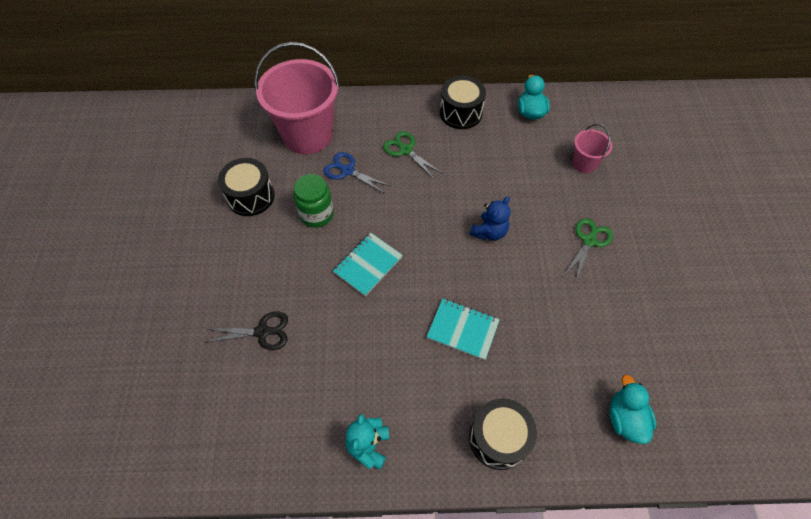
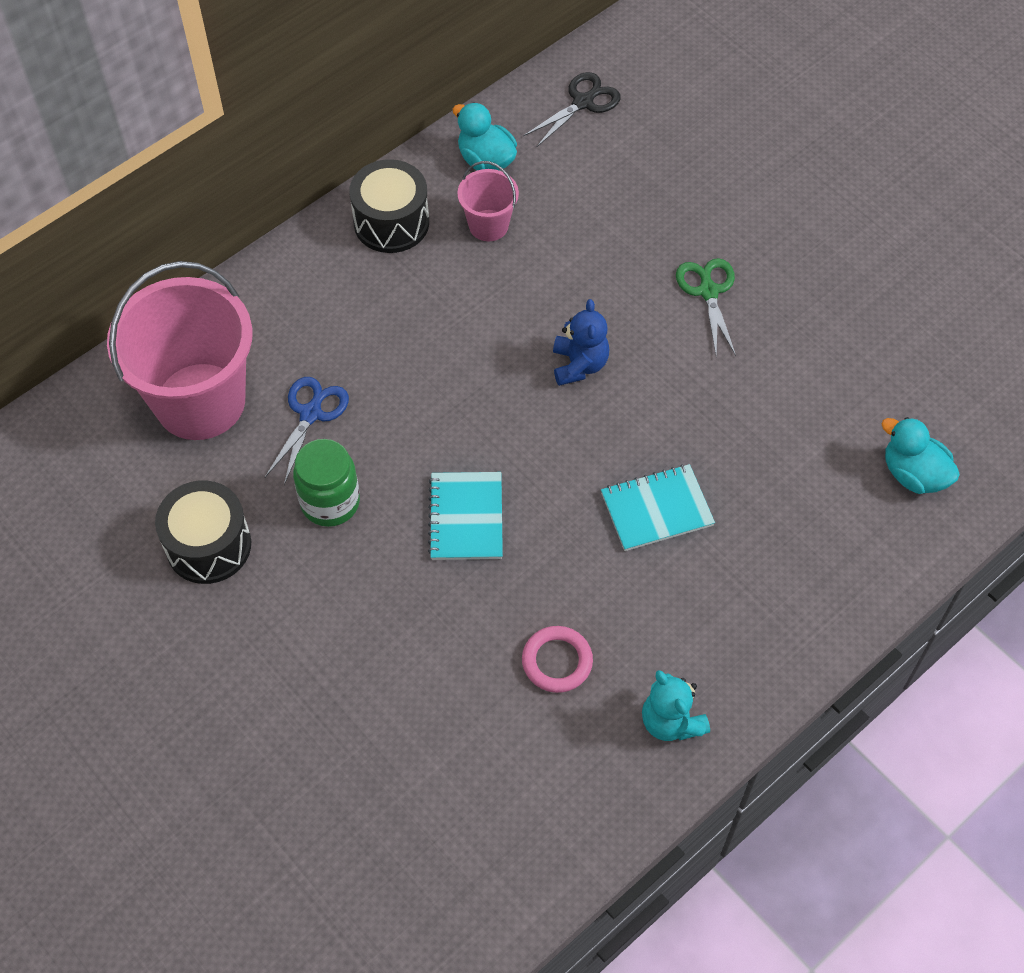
camera: 40 degrees left, 0 degrees up
(263, 332) = (414, 699): black scissors -> black scissors (583, 102)
(343, 367) = (557, 661): none -> pink ring
(347, 170) = (311, 413): blue scissors -> blue scissors turned 120 degrees clockwise
(405, 150) = (364, 328): green scissors -> none
(498, 438) = (803, 599): black drum -> none
(584, 164) = (617, 190): pink bucket -> pink bucket (488, 225)

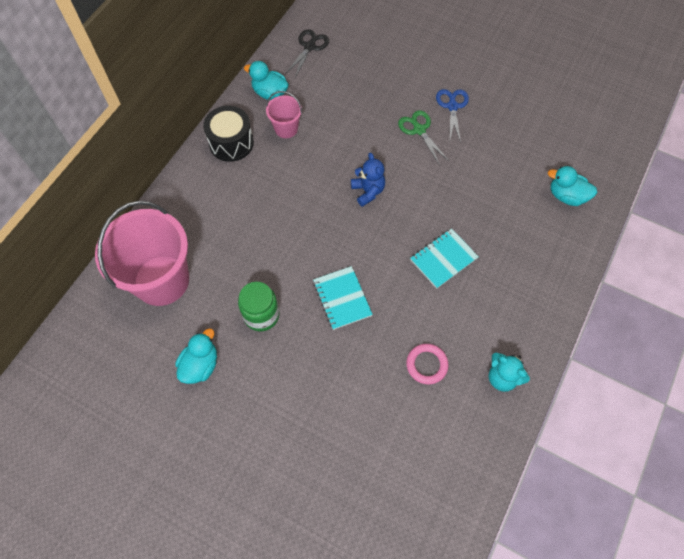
camera: 20 degrees left, 5 degrees up
(208, 545) = (200, 365): black drum -> turquoise duck
(311, 413) = (229, 266): blue scissors -> blue scissors (452, 106)

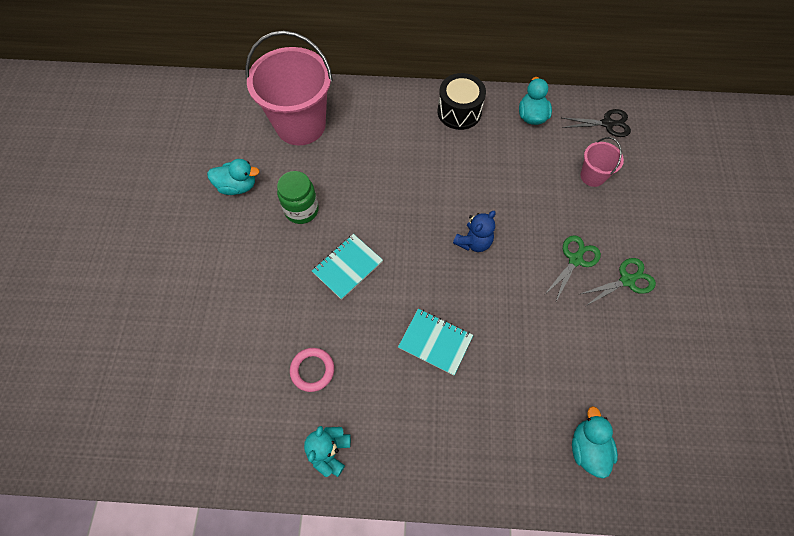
camera: 65 degrees right, 0 degrees up
(286, 129) = (501, 146): pink bucket -> pink bucket (592, 176)
(452, 106) = (627, 280): blue scissors -> green scissors

